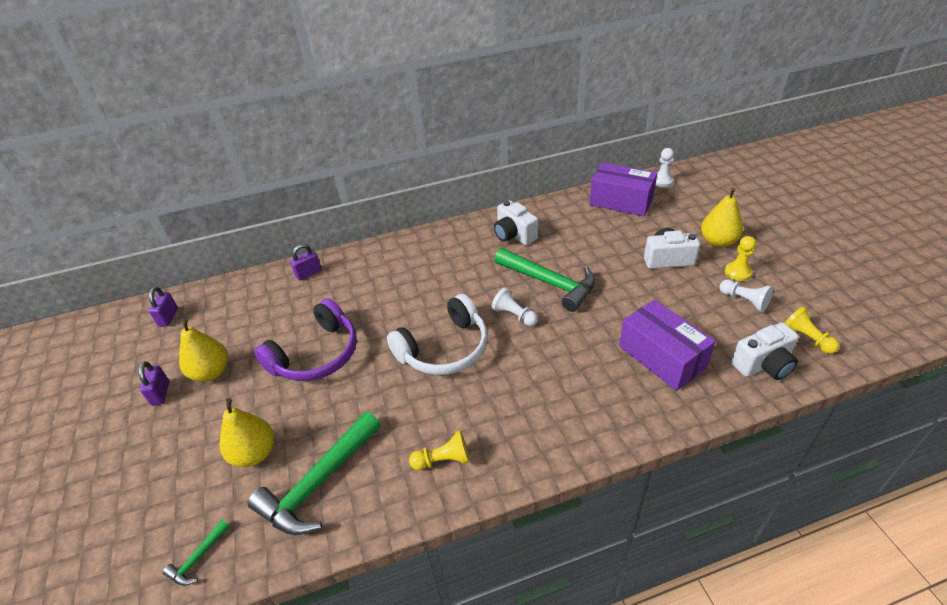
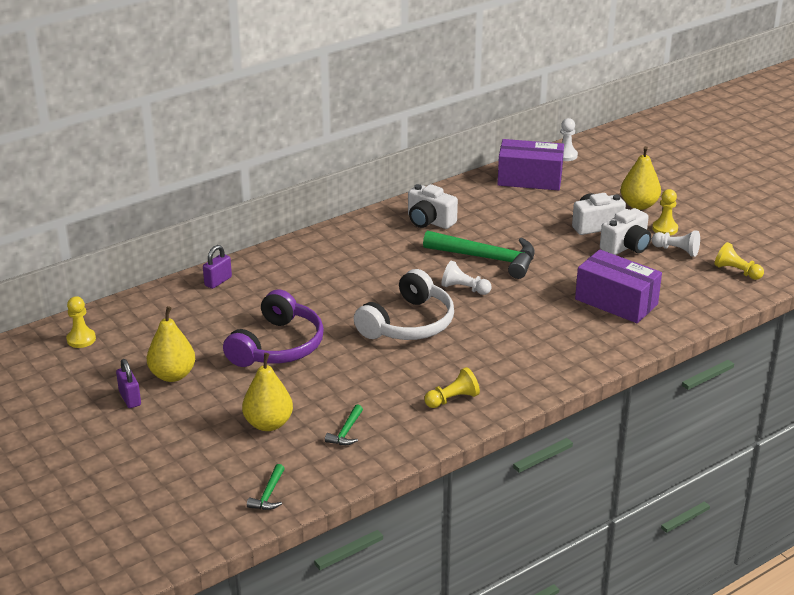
camera: 20 degrees left, 10 degrees down
(168, 317) = (81, 339): purple padlock -> yellow pawn
(319, 482) = (346, 432): green hammer -> green hammer, size x0.44
(763, 364) = (705, 295): white camera -> white camera (626, 246)

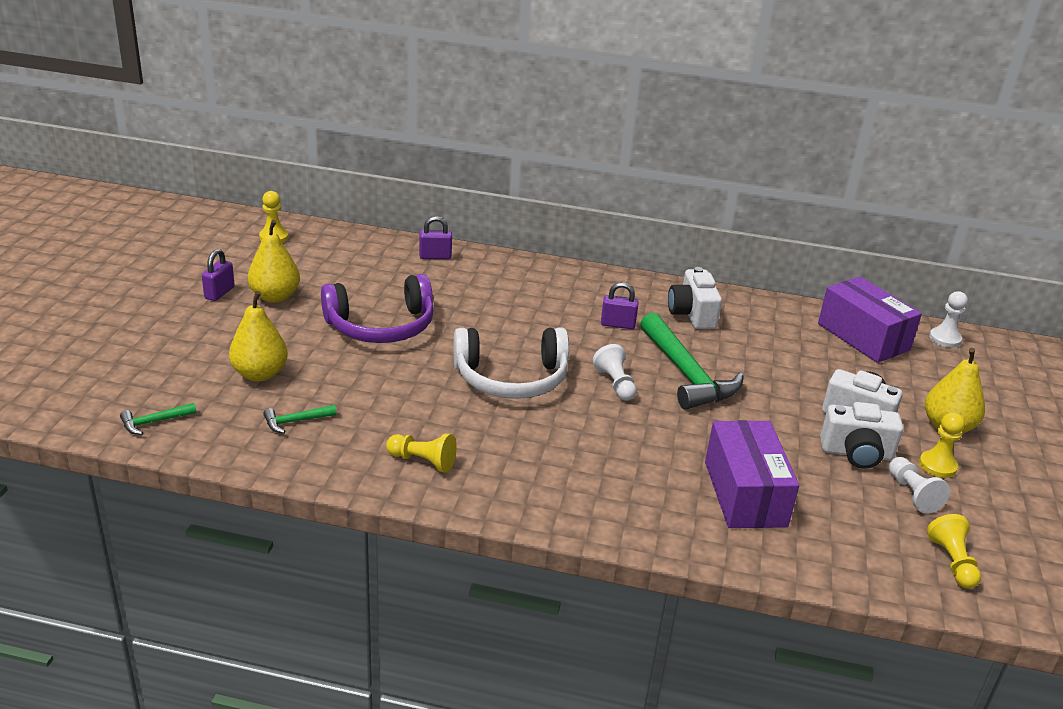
camera: 45 degrees right, 0 degrees up
(403, 254) = (617, 324): none -> purple padlock

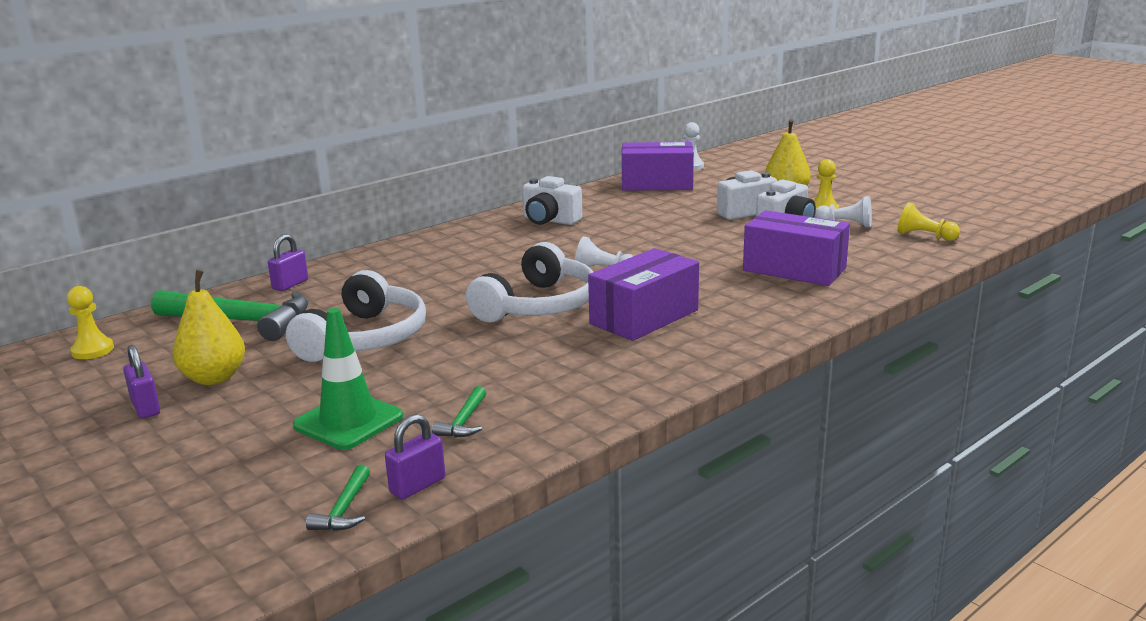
camera: 50 degrees left, 10 degrees down
(260, 374) = (348, 421): yellow pear -> green traffic cone
(381, 326) = (365, 338): purple headphones -> white headphones
(423, 461) = (611, 375): yellow pawn -> none
(544, 440) = (644, 317): none -> purple box
(617, 324) = (523, 247): purple padlock -> purple padlock (417, 486)
(686, 374) = (624, 245): green hammer -> green hammer (241, 321)

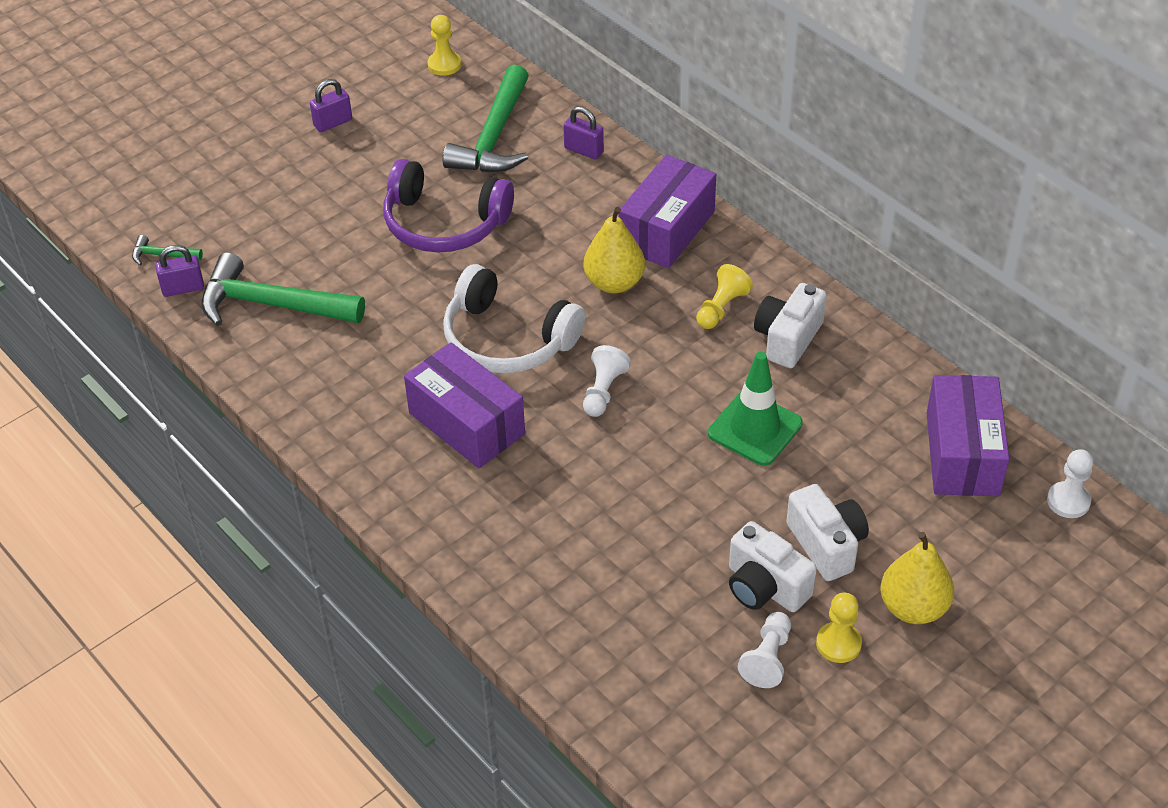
camera: 90 degrees right, 25 degrees up
(214, 378) = (378, 147): yellow pear -> yellow pear (614, 283)
(348, 421) = (287, 237): green traffic cone -> green traffic cone (755, 428)
(365, 338) = (444, 223): white headphones -> purple headphones
(417, 486) = (183, 288): purple padlock -> purple padlock turned 60 degrees counterclockwise
(464, 421) = (272, 304): green hammer -> green hammer, size x2.28
(794, 269) = (594, 572): purple box -> purple box (667, 230)
(924, 236) = (714, 744): yellow pawn -> yellow pawn (721, 308)

